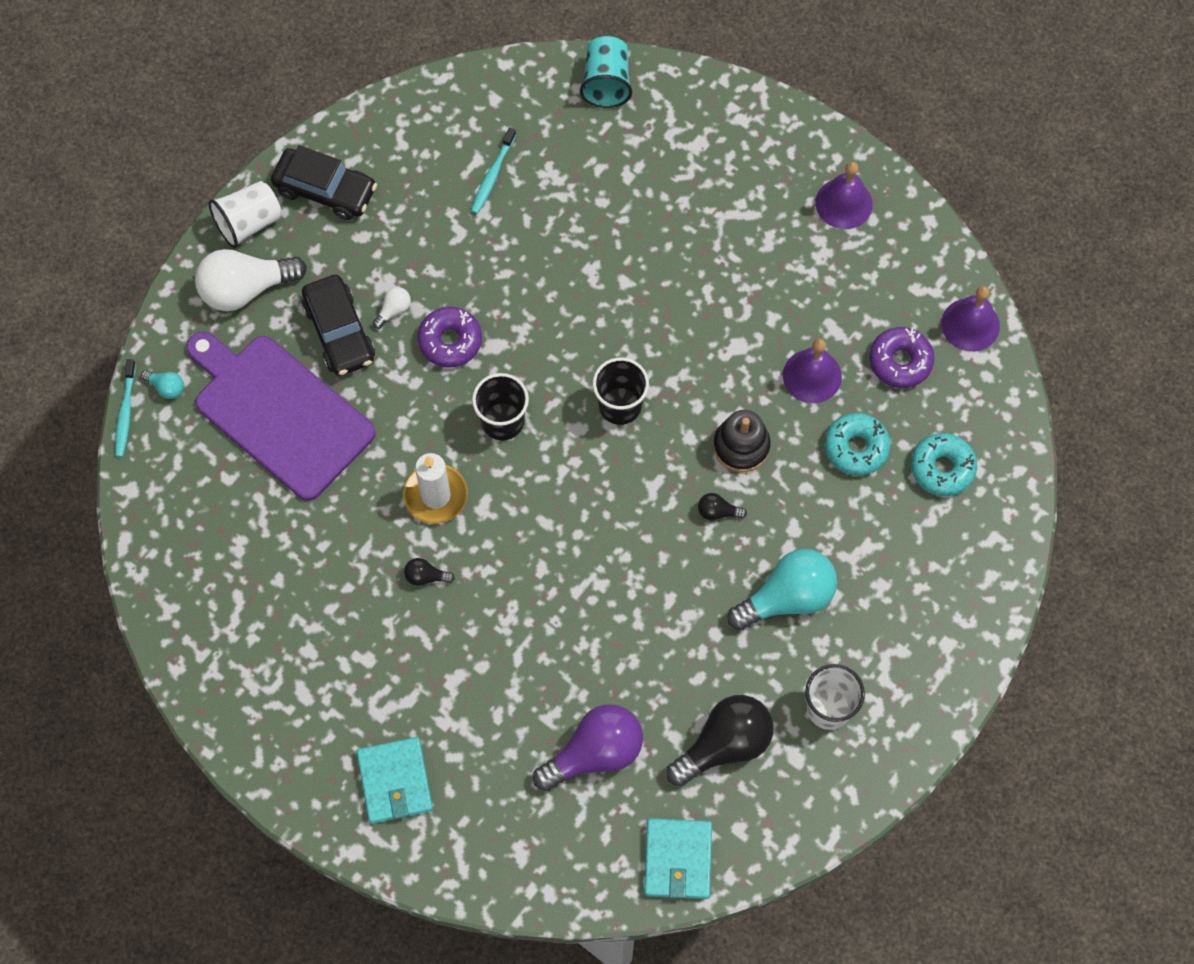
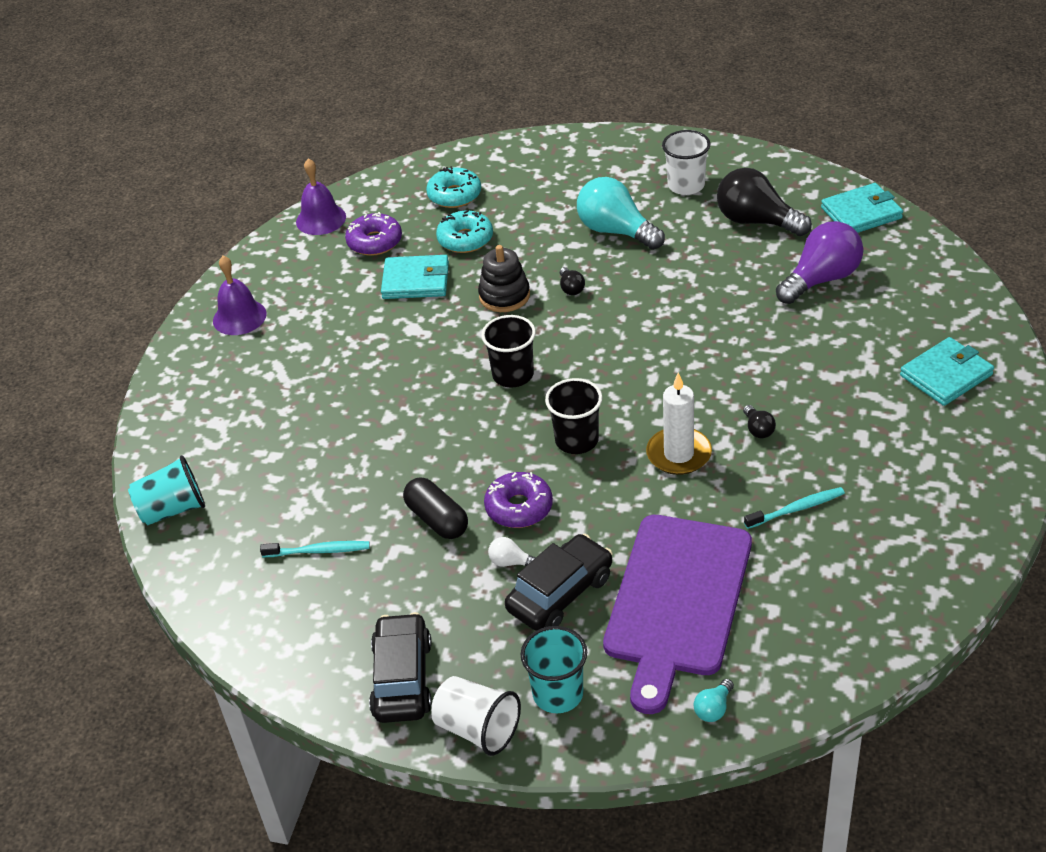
camera: 110 degrees left, 25 degrees down
(125, 413) = (766, 731): turquoise toothbrush -> turquoise toothbrush (797, 509)
(166, 387) = (713, 708): turquoise light bulb -> turquoise light bulb turned 150 degrees counterclockwise
(246, 289) = (558, 694): white light bulb -> turquoise cup
(474, 274) = (437, 519): none -> black capsule
(595, 753) = (821, 279): purple light bulb -> purple light bulb turned 105 degrees clockwise
(812, 376) = (416, 281): purple bell -> turquoise wallet

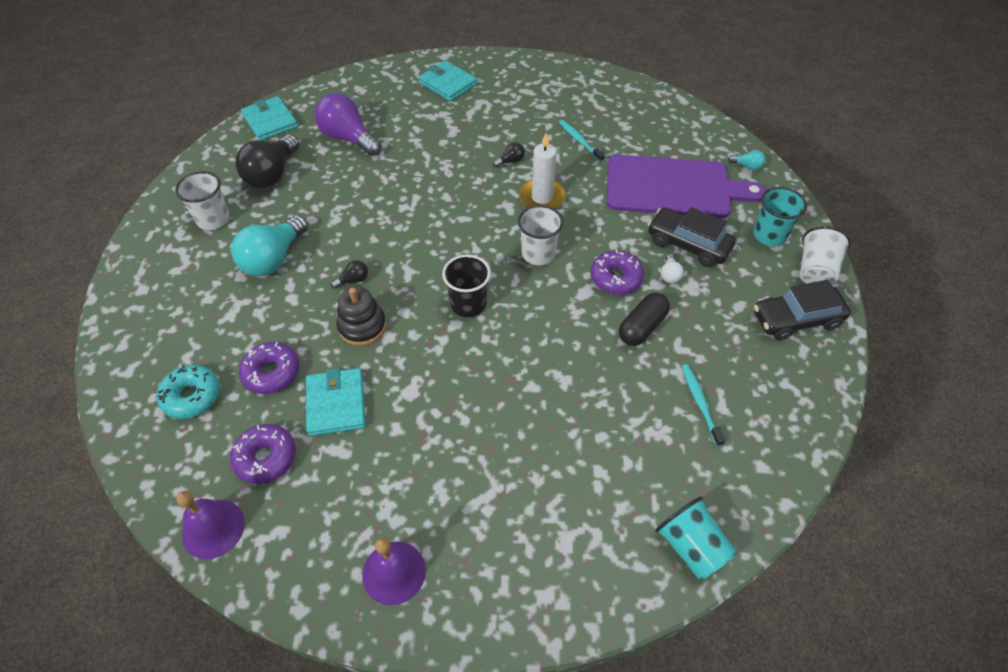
camera: 105 degrees left, 10 degrees up
(465, 239) = (271, 373): turquoise donut -> purple donut
(576, 440) = (538, 254): black cup -> white cup

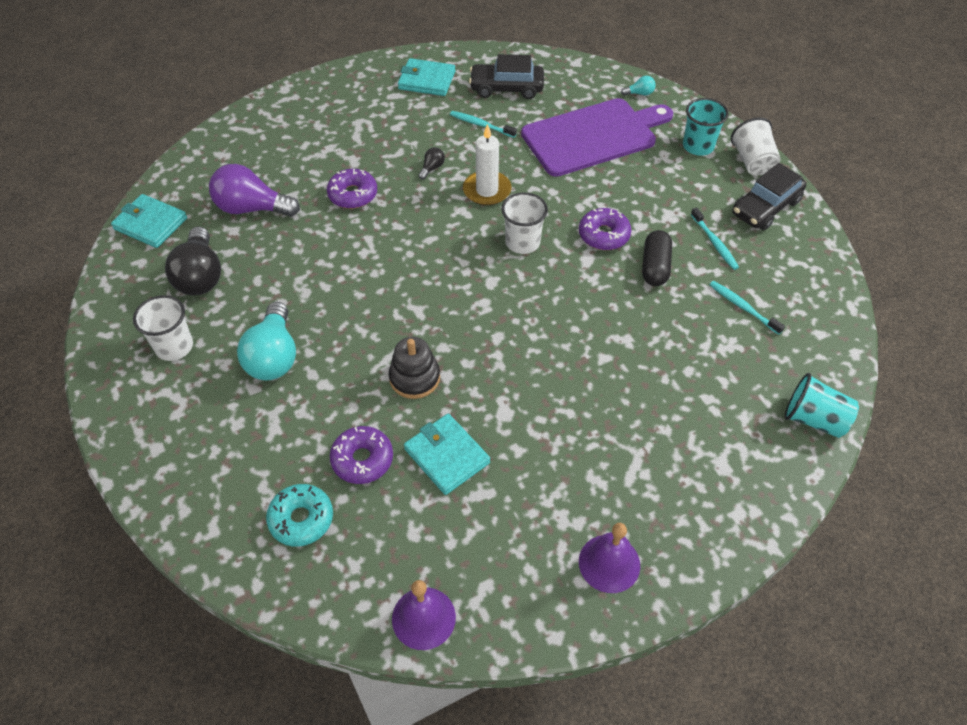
camera: 30 degrees left, 0 degrees up
(266, 458) = (421, 534): purple donut -> purple donut (353, 195)
(353, 280) = (371, 340): black light bulb -> none
(448, 84) = (311, 116): turquoise wallet -> turquoise wallet (427, 80)
(468, 304) = (495, 314): black cup -> none
(670, 275) = (645, 213): white light bulb -> none
(688, 244) = (640, 181): black car -> black car (506, 88)
(717, 330) = (714, 243): none -> turquoise toothbrush

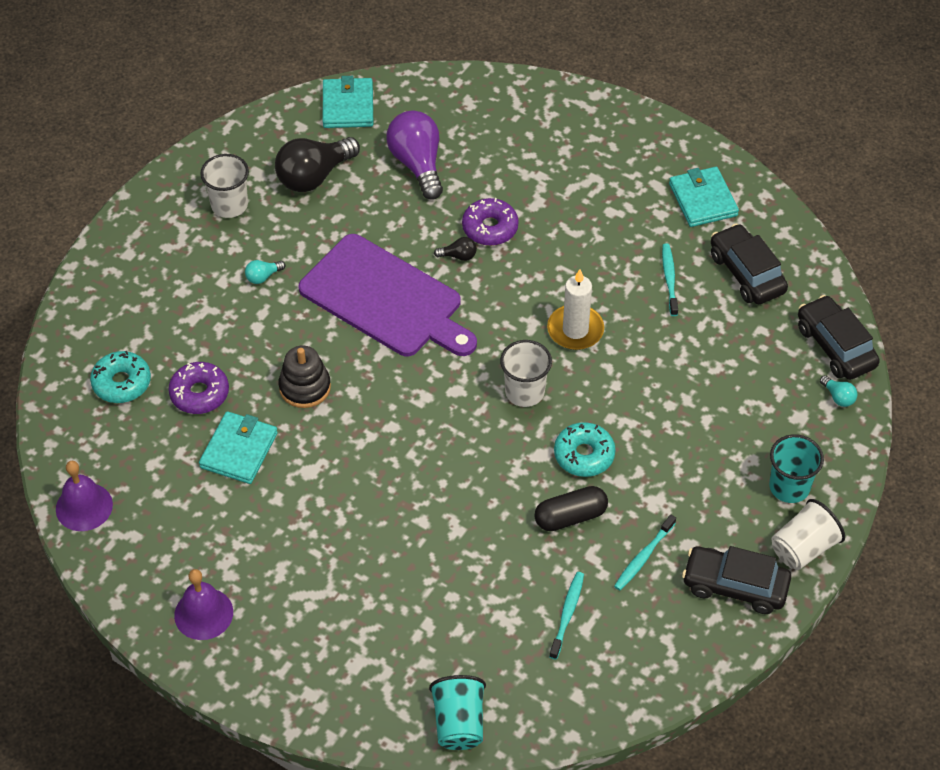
camera: 60 degrees right, 0 degrees up
(274, 356) = (263, 277): turquoise light bulb -> turquoise light bulb, size x0.43
(432, 168) = (573, 270): black light bulb -> black light bulb (458, 256)
(593, 136) = (729, 384): purple cutting board -> purple cutting board (385, 299)
(598, 77) = (835, 346): none -> black car
(604, 235) = (584, 455): purple donut -> turquoise donut

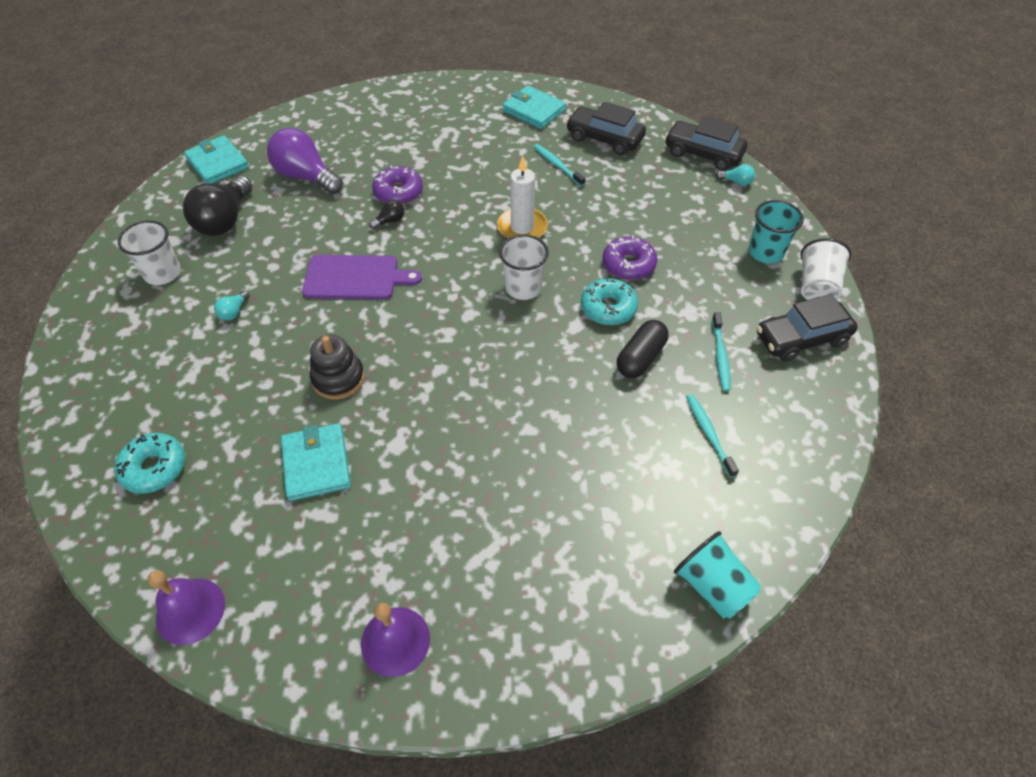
camera: 35 degrees left, 0 degrees up
(199, 393) = (242, 435): purple donut -> purple donut (628, 265)
(385, 299) = (355, 278): purple cutting board -> purple cutting board, size x0.64

